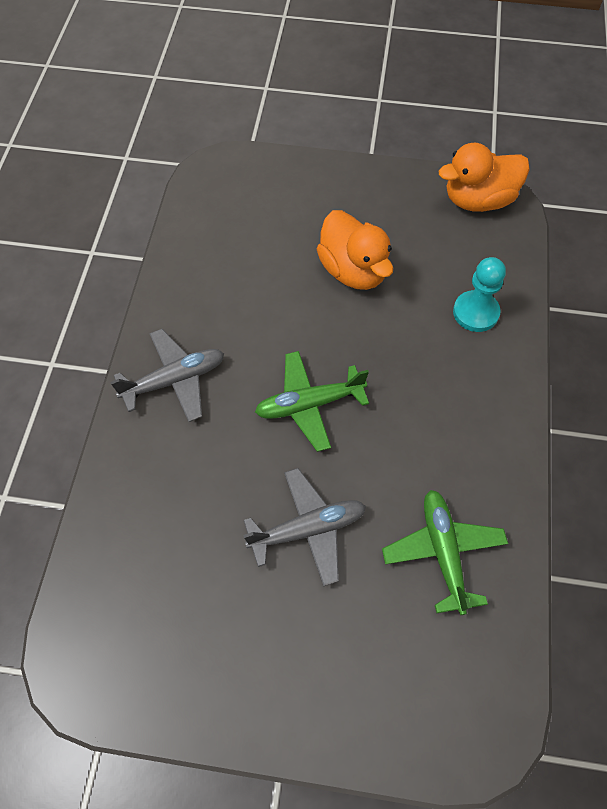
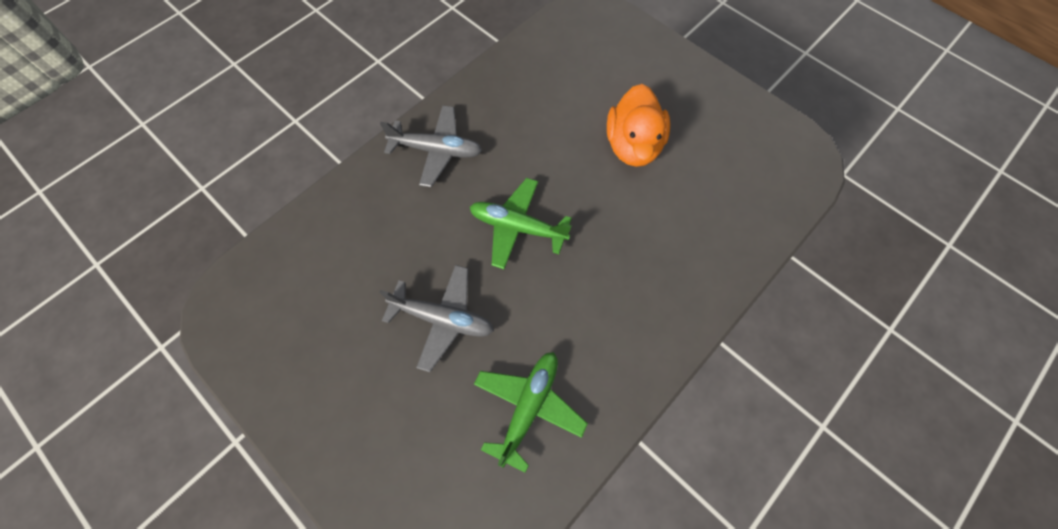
camera: 35 degrees right, 5 degrees up
(475, 312) = (708, 236): turquoise pawn -> none
(478, 200) = (786, 146): orange duck -> none

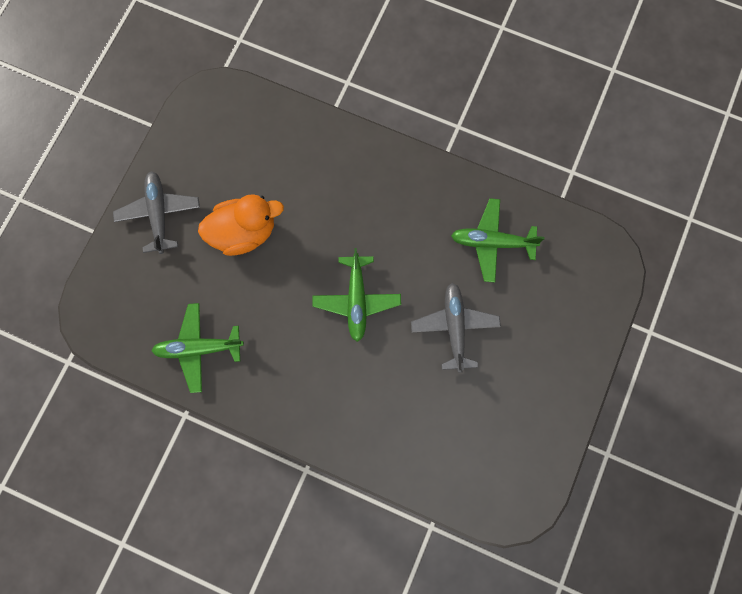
camera: 110 degrees left, 10 degrees up
(437, 150) = (306, 398): grey plane -> grey plane (159, 214)
(526, 79) = (198, 348): none -> green plane

